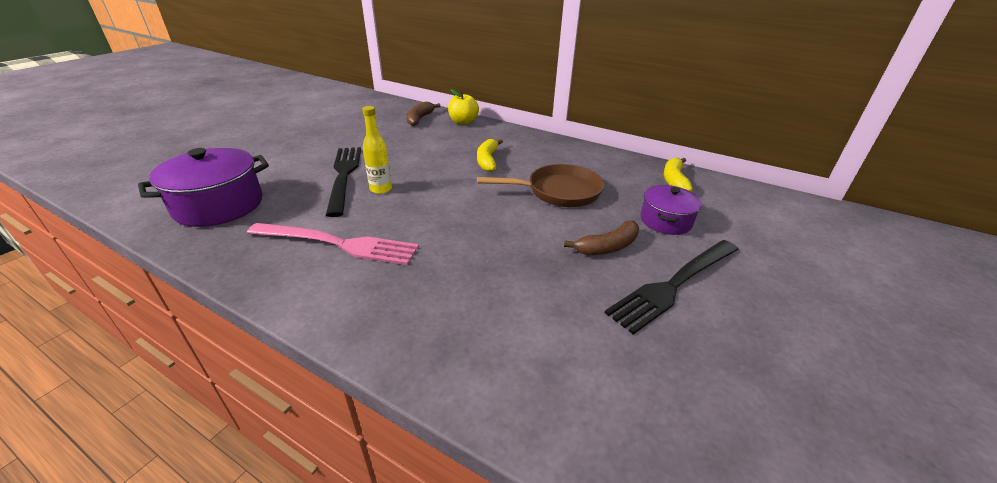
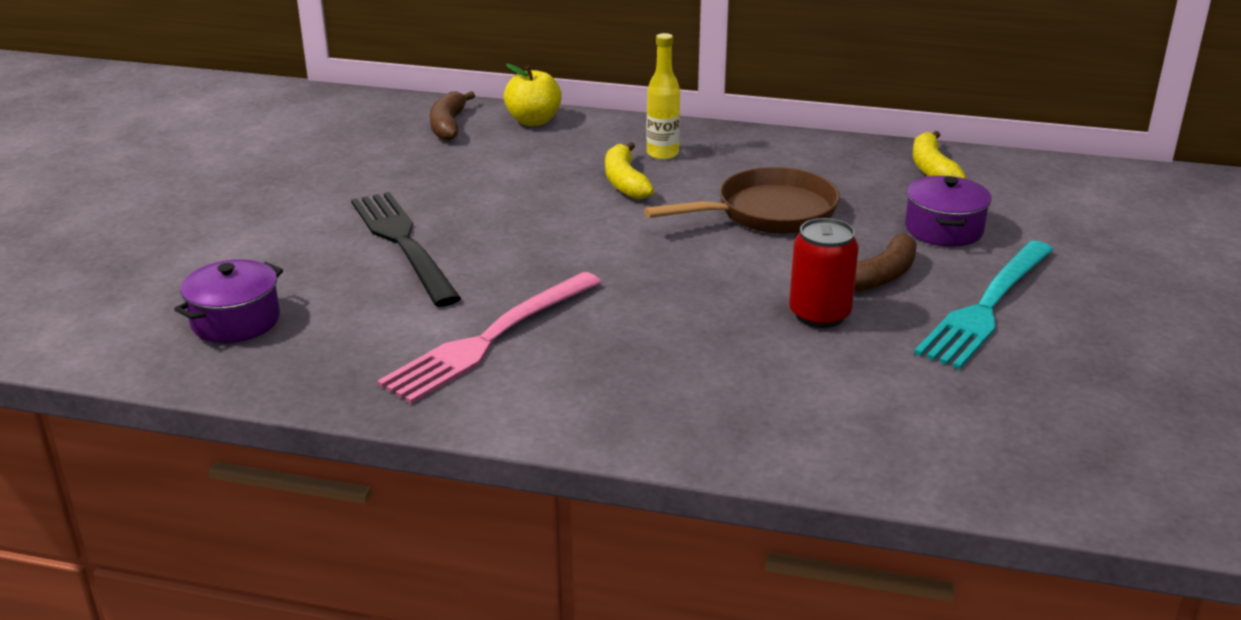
camera: 15 degrees left, 5 degrees down
(219, 205) = (235, 321): purple pot -> purple pot, size x0.62
(338, 244) = (489, 339): pink fork -> pink fork turned 135 degrees clockwise
(381, 189) = (484, 254): yellow bottle -> yellow bottle (662, 154)
(552, 267) = (819, 315): none -> red can
(674, 285) = (986, 307): black fork -> turquoise fork

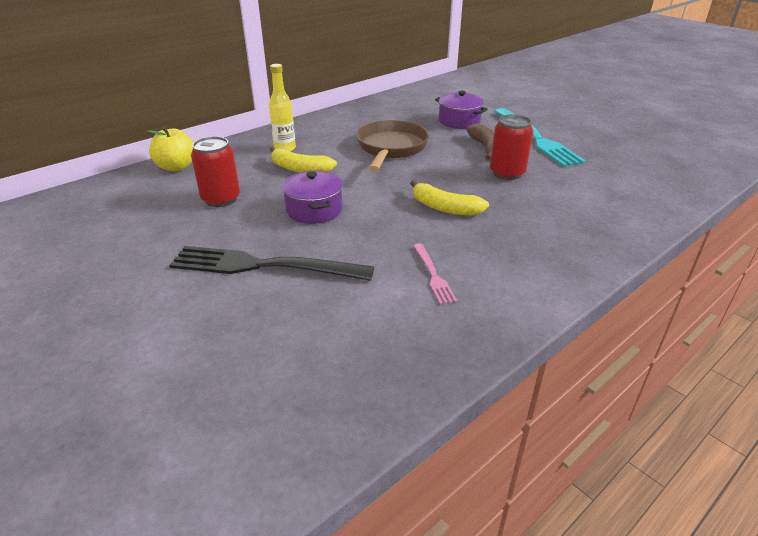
camera: 55 degrees left, 5 degrees up
(235, 321) = (277, 387): purple pot -> purple pot (314, 210)
(448, 125) = (126, 194): brown banana -> none
(489, 339) = (433, 275): pink fork -> pink fork, size x0.47
(499, 171) = (221, 199): none -> red can
(932, 169) = (401, 103): yellow banana -> yellow banana (444, 208)

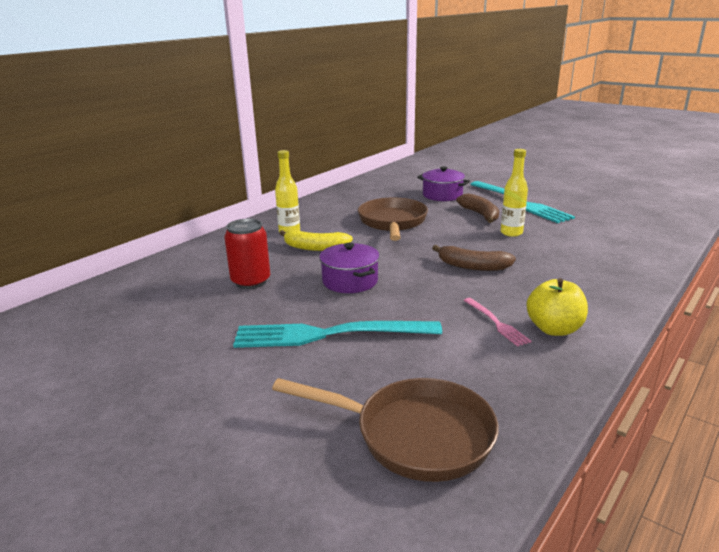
camera: 10 degrees left, 10 degrees down
(176, 167) = (187, 258): yellow apple -> yellow apple (554, 329)
(263, 266) = (328, 334): black fork -> turquoise fork
(287, 386) = (415, 435): none -> brown pan
(444, 208) = (472, 266): yellow banana -> brown banana
(507, 173) = (511, 233): red can -> yellow bottle

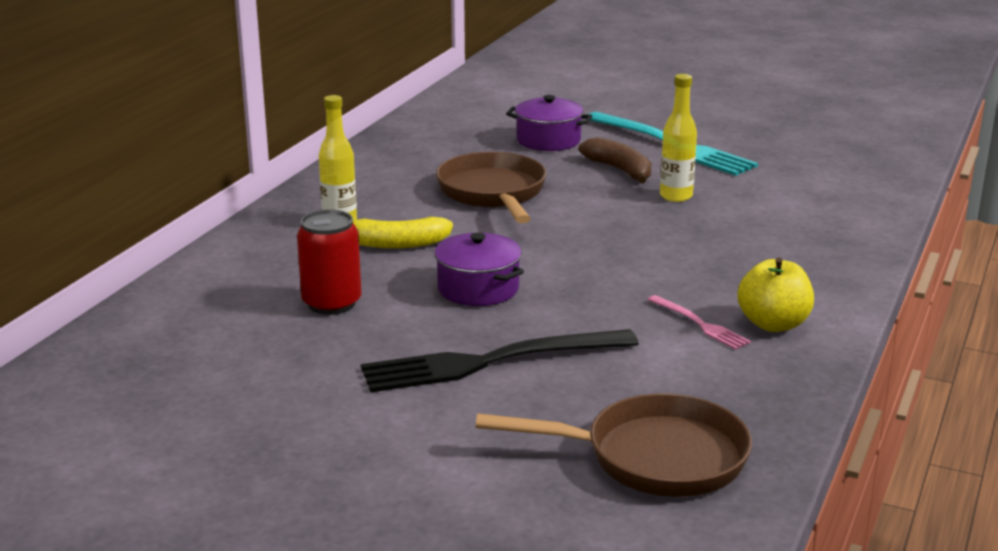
camera: 15 degrees left, 0 degrees up
(328, 334) = (489, 362): turquoise fork -> black fork
(472, 266) = (640, 252): brown banana -> none

